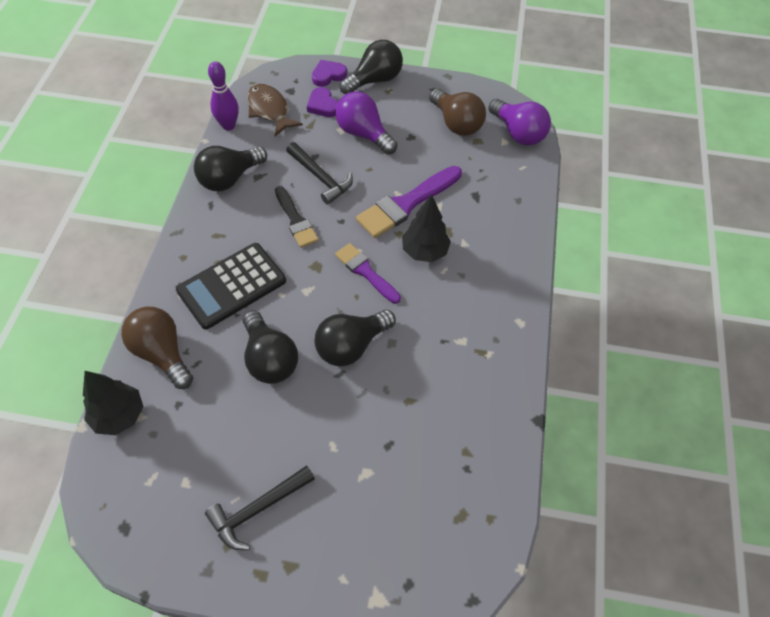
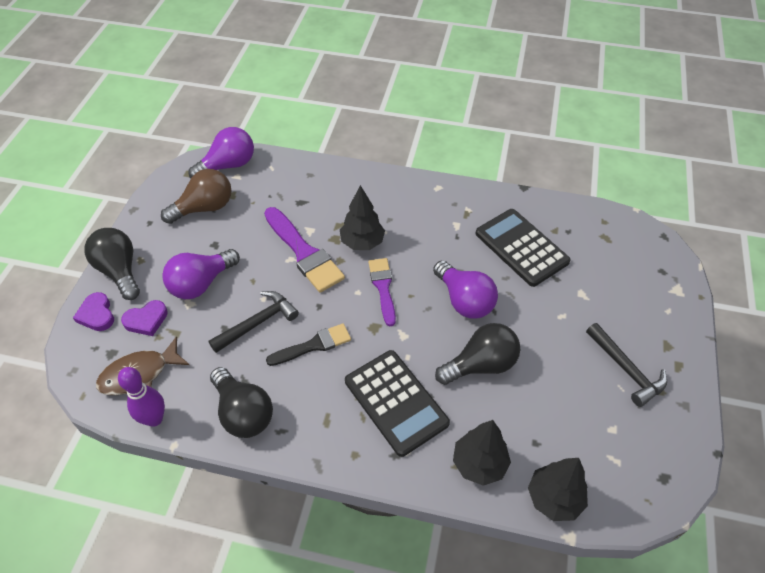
camera: 85 degrees left, 5 degrees down
(162, 353) = (479, 464): brown light bulb -> black tree
(351, 346) = (464, 300): black light bulb -> purple light bulb
(365, 272) = (383, 287): purple brush -> purple brush turned 120 degrees clockwise
(433, 410) = (521, 247): none -> black calculator

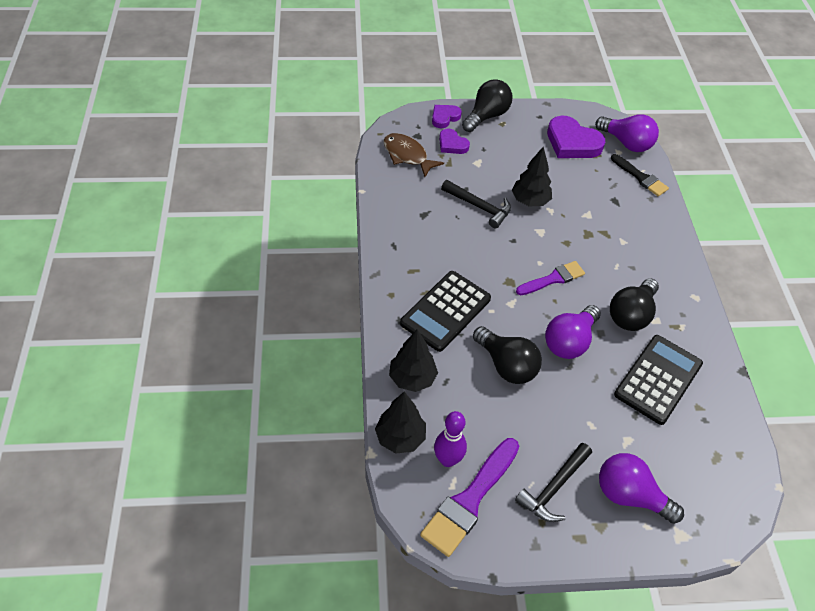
camera: 70 degrees right, 0 degrees up
(154, 419) = (377, 174): purple bowling pin -> purple bowling pin (447, 460)
(201, 283) = (498, 163): purple light bulb -> purple light bulb (630, 495)
(204, 208) = (572, 143): brown light bulb -> purple heart
(243, 413) = (400, 220): black light bulb -> black light bulb (631, 314)
(304, 253) = (561, 217): purple brush -> purple brush (469, 500)
(313, 345) = (474, 246): black brush -> black brush (640, 177)
(362, 243) = (594, 253): black tree -> black tree (530, 201)

